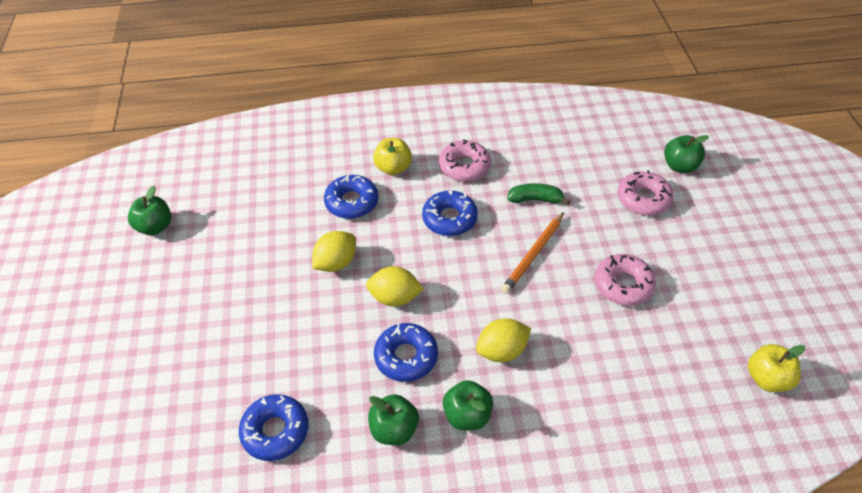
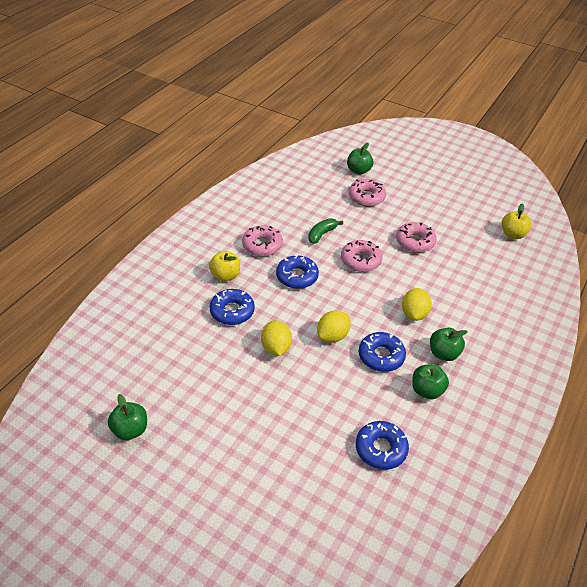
camera: 55 degrees left, 5 degrees down
(533, 254) = (361, 260): orange pencil -> pink donut

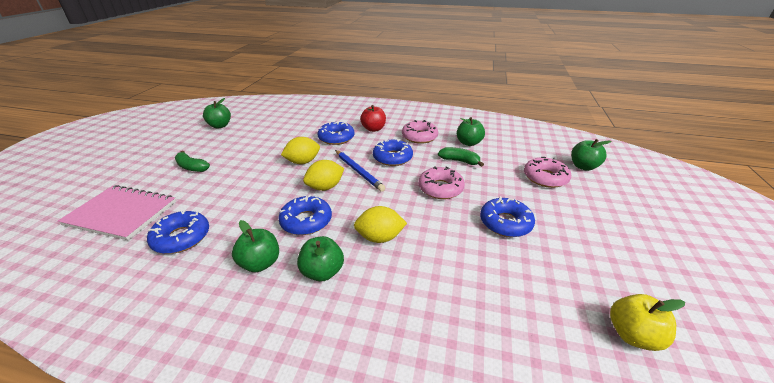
camera: 75 degrees right, 10 degrees down
(225, 275) = (373, 129): yellow apple -> red apple
(245, 454) = (192, 167): none -> green banana
(291, 216) = (468, 143): none -> green apple
(313, 307) = (358, 171): none -> blue pencil
(324, 511) = (121, 213): none -> pink notebook
(332, 336) = (325, 187): yellow lemon -> yellow lemon turned 60 degrees counterclockwise
(415, 242) = (505, 223): pink donut -> blue donut

